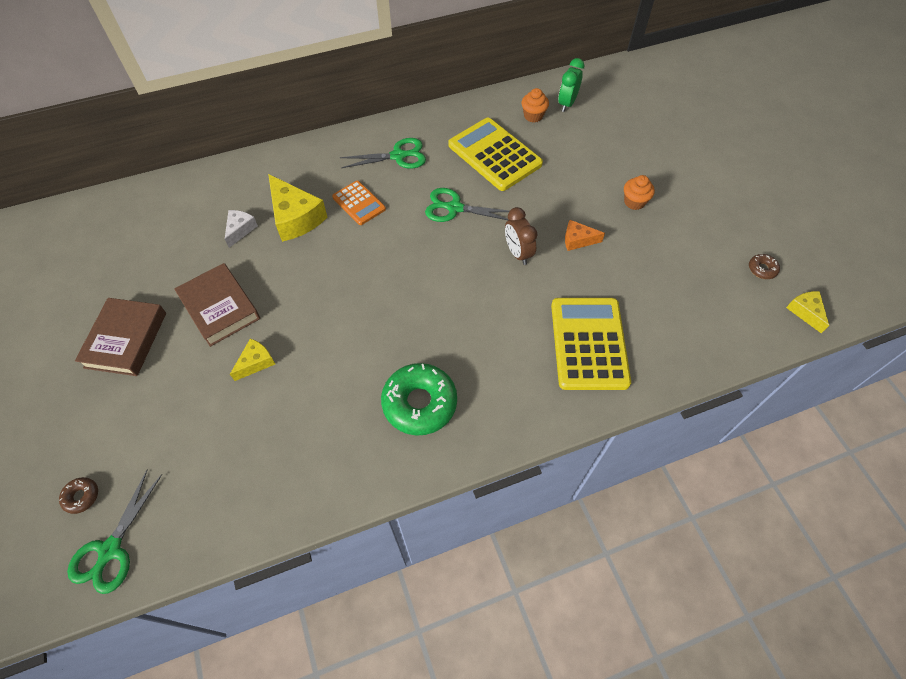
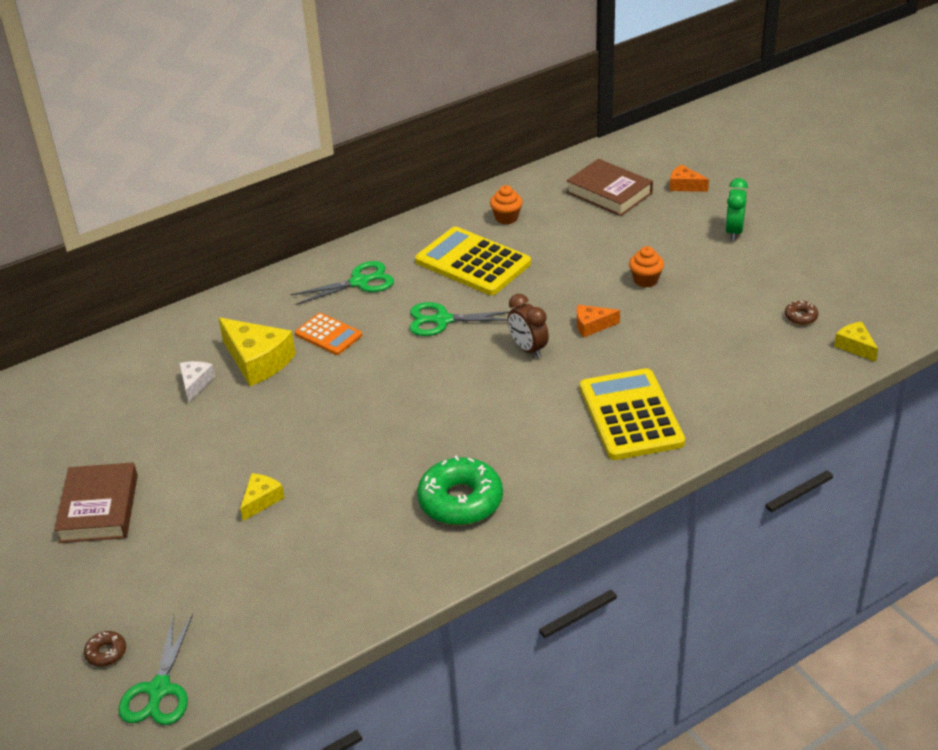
camera: 10 degrees left, 20 degrees down
(220, 308) = (199, 459): brown book -> brown book (609, 193)
(567, 104) = (542, 200): green clock -> green clock (734, 232)
(689, 112) = (684, 186): none -> orange cheese

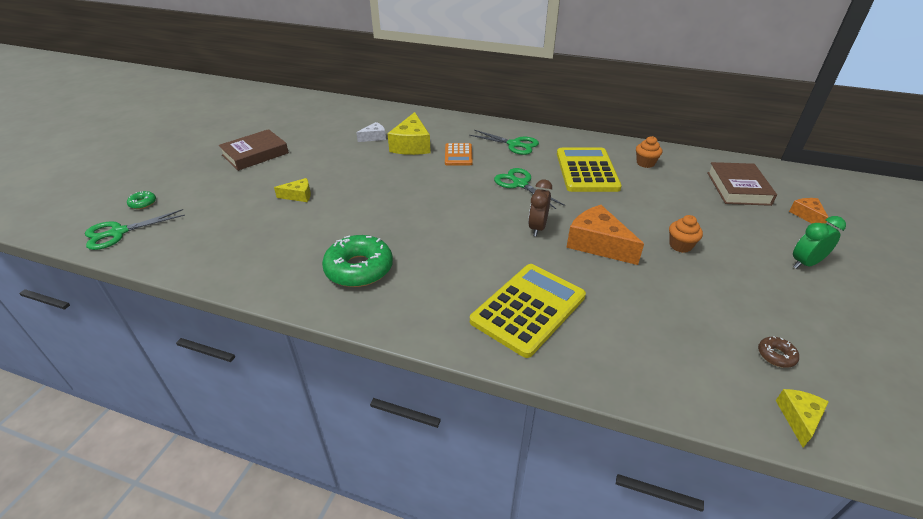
camera: 50 degrees right, 0 degrees up
(106, 653) = (143, 203): brown donut -> green donut
(592, 326) = (597, 244): orange cheese -> orange cheese, size x1.85

